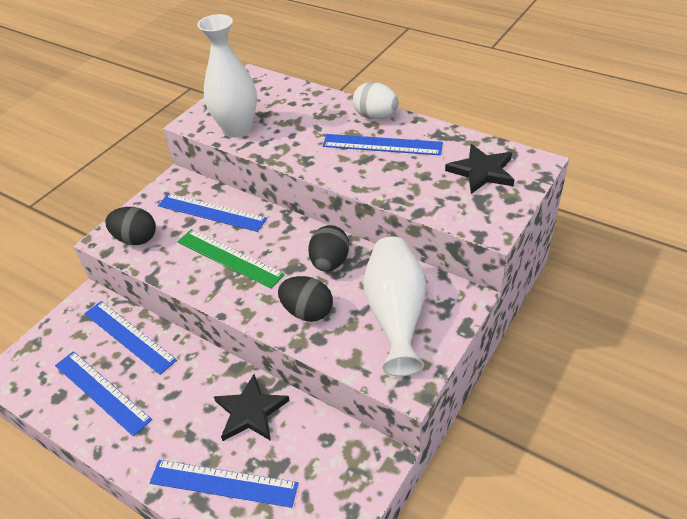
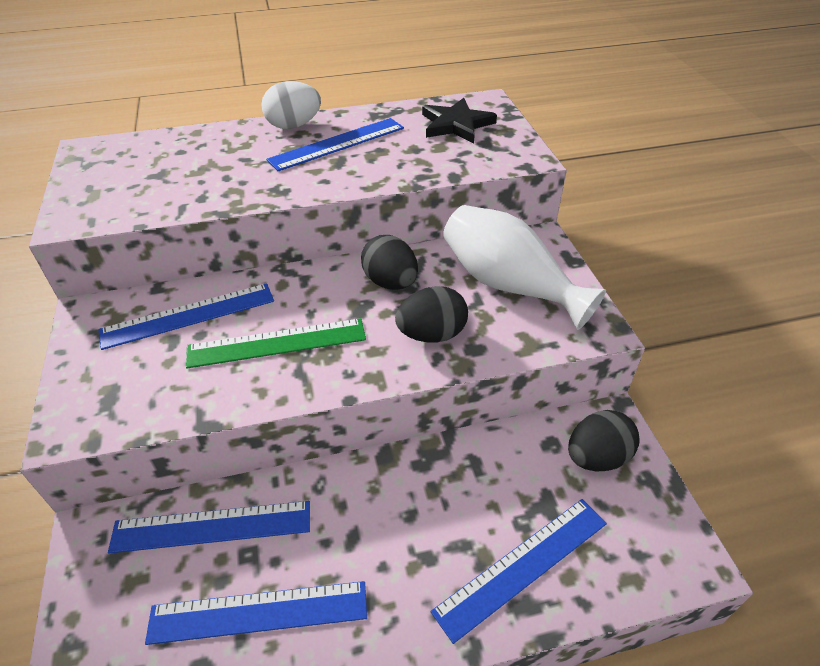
camera: 50 degrees left, 0 degrees up
(136, 239) = (120, 400): black egg -> black egg (596, 457)
(237, 129) = (146, 200): white vase -> none
(250, 411) = (455, 481): black star -> none

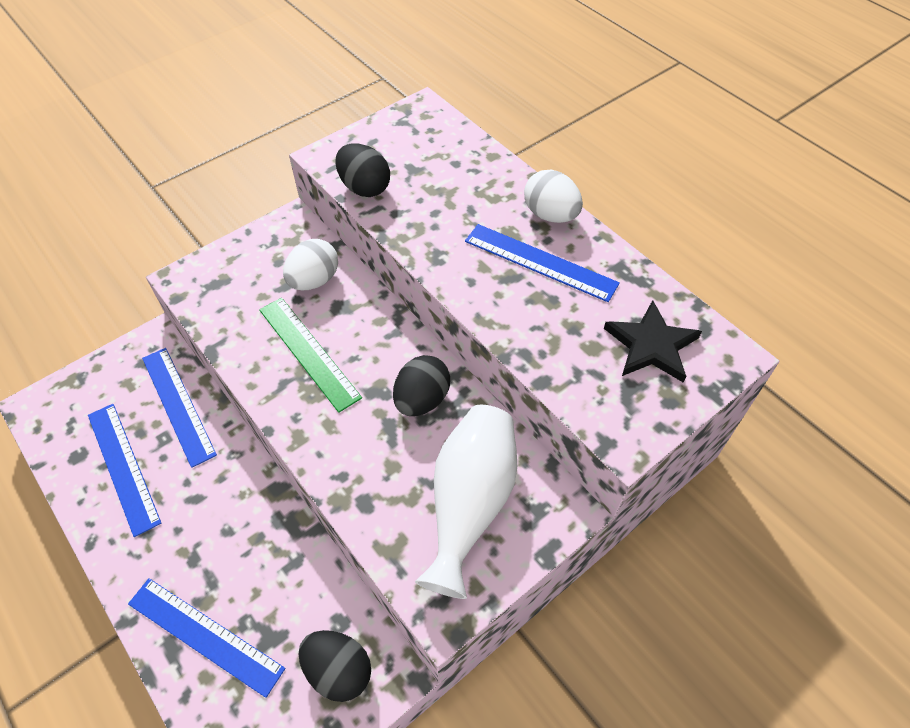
camera: 65 degrees right, 10 degrees up
(188, 315) = (314, 280): blue ruler -> white egg
(431, 334) = (367, 461): black egg -> black egg (364, 187)

